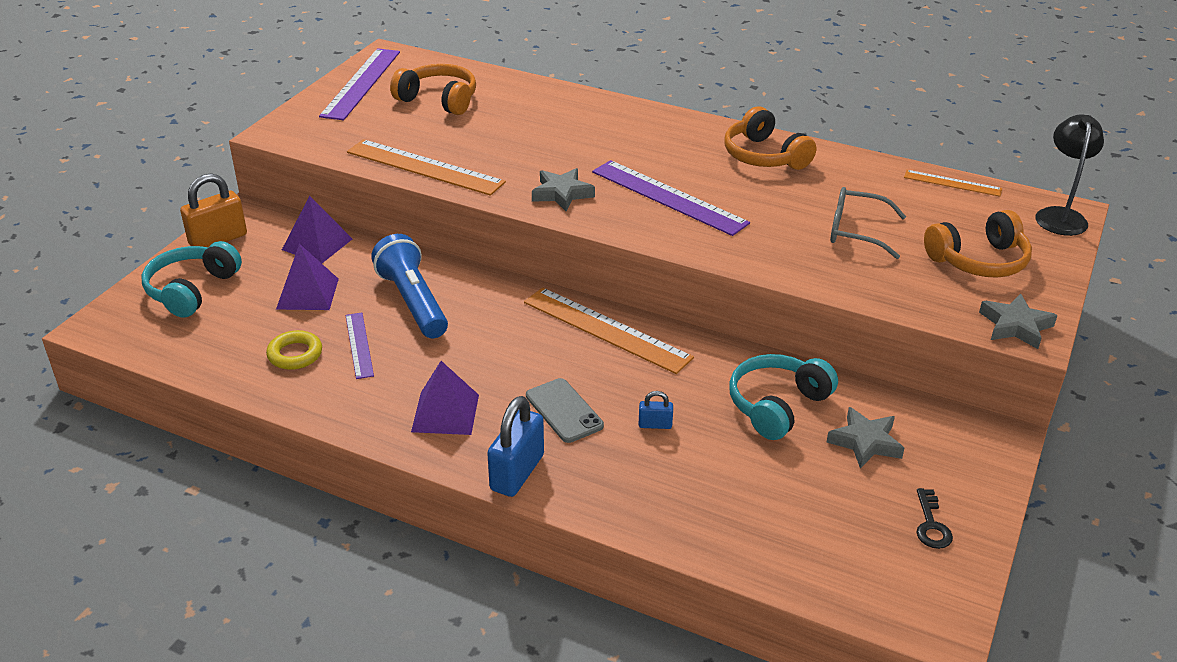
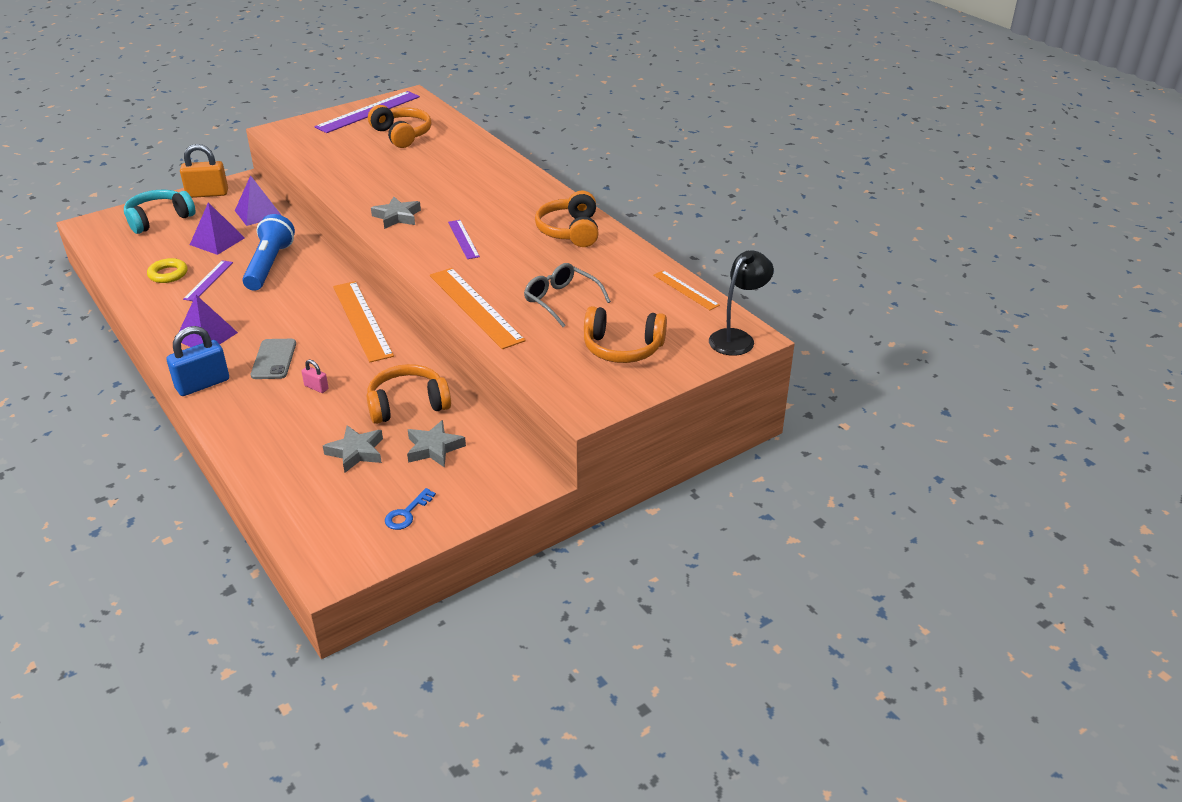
camera: 30 degrees right, 0 degrees up
(425, 167) = (335, 176): orange ruler -> orange ruler (475, 307)
(655, 425) = (316, 387): blue padlock -> pink padlock
(668, 197) = (463, 239): purple ruler -> purple ruler, size x0.54
(777, 405) = (407, 404): turquoise headphones -> orange headphones
(931, 525) = (407, 513): black key -> blue key
(1015, 326) = (582, 399): grey star -> grey star (356, 452)

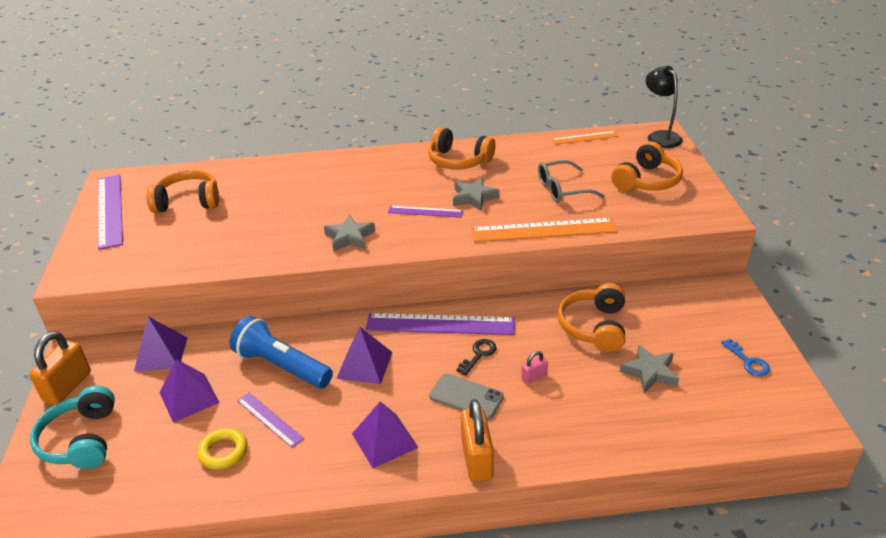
camera: 60 degrees left, 0 degrees up
(202, 384) = (477, 459): blue padlock -> orange padlock
(289, 300) = (364, 365): none -> purple pyramid
(331, 351) = (479, 354): none -> black key
(362, 320) = (440, 324): orange ruler -> purple ruler
(434, 448) = (665, 326): grey star -> grey star (474, 197)

